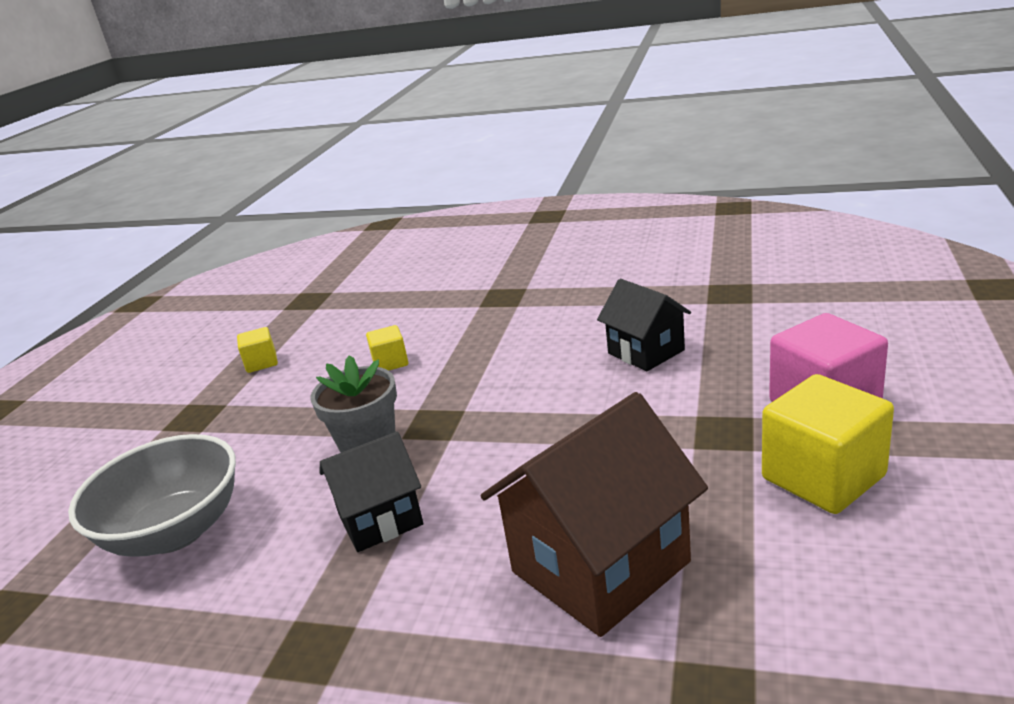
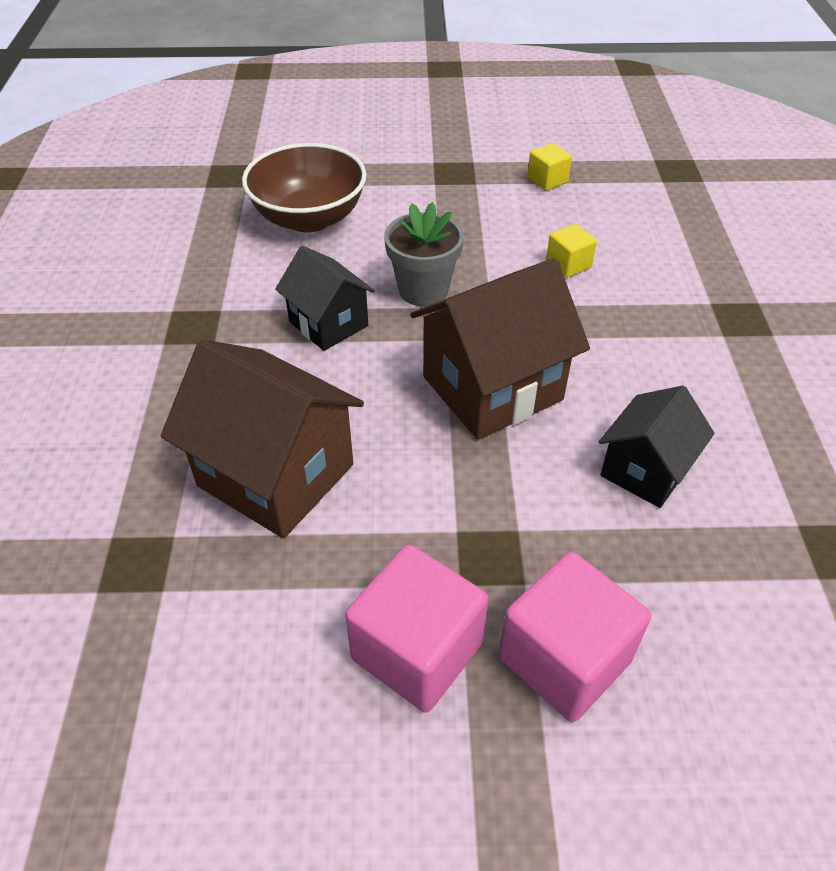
camera: 70 degrees right, 20 degrees up
(175, 531) = (309, 218): grey bowl -> brown bowl
(529, 415) = (492, 388): none -> brown house
(823, 477) = (417, 651): yellow cube -> pink cube

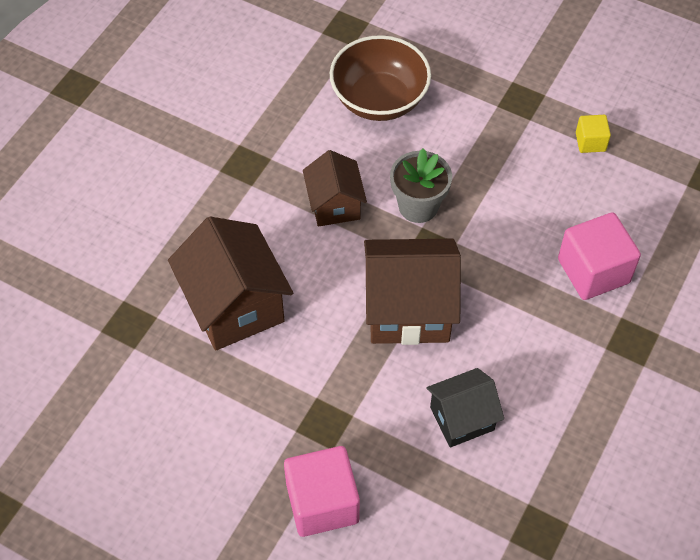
camera: 30 degrees right, 10 degrees up
(328, 324) = (334, 205): black house -> brown house
(417, 651) = (247, 455): pink cube -> pink cube (593, 271)
(568, 264) = (541, 232): yellow cube -> none

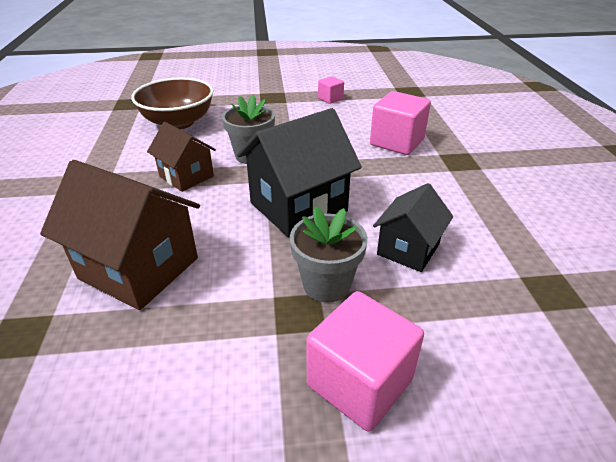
camera: 35 degrees left, 20 degrees down
(364, 411) = (326, 284): none -> grey flower pot
(408, 310) = (298, 207): brown house -> black house
(590, 142) = (330, 99): yellow cube -> pink cube

